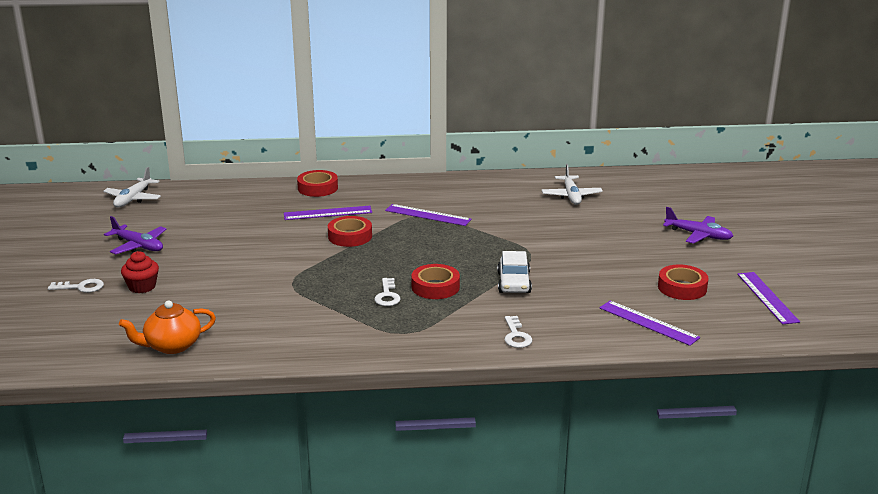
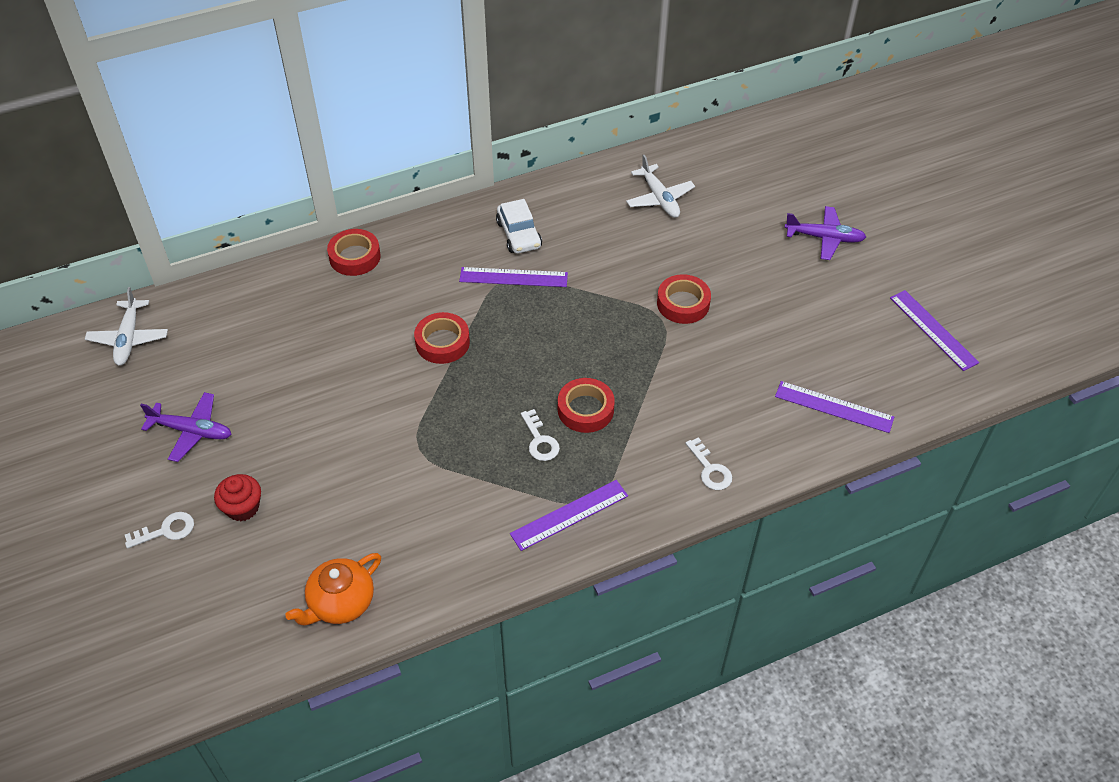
camera: 20 degrees left, 25 degrees up
(328, 213) = (393, 304): purple ruler -> purple ruler (569, 514)
(514, 283) = (667, 378): white car -> white car (519, 234)
(682, 287) = (844, 337): red tape -> red tape (683, 303)

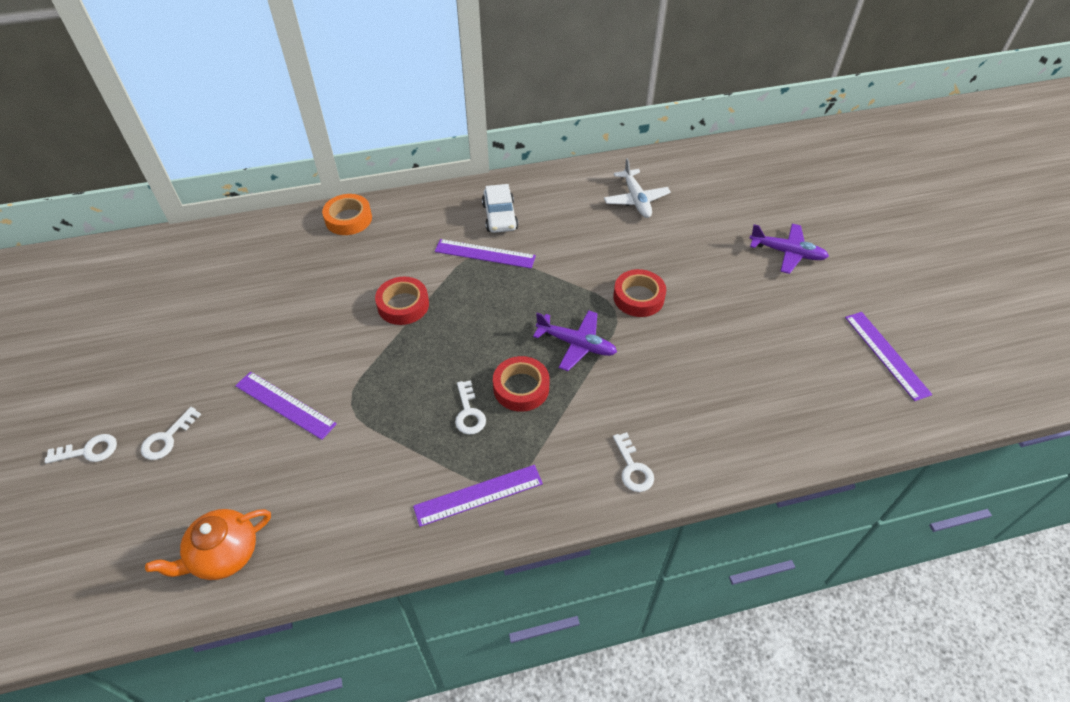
camera: 10 degrees right, 0 degrees up
(128, 338) = (129, 266): white plane -> none
(192, 431) = (149, 357): purple plane -> purple plane (576, 344)
(242, 507) = (167, 438): red cupcake -> white key
(355, 257) = (348, 219): red tape -> orange tape
(834, 407) = (772, 420): purple ruler -> purple ruler (285, 405)

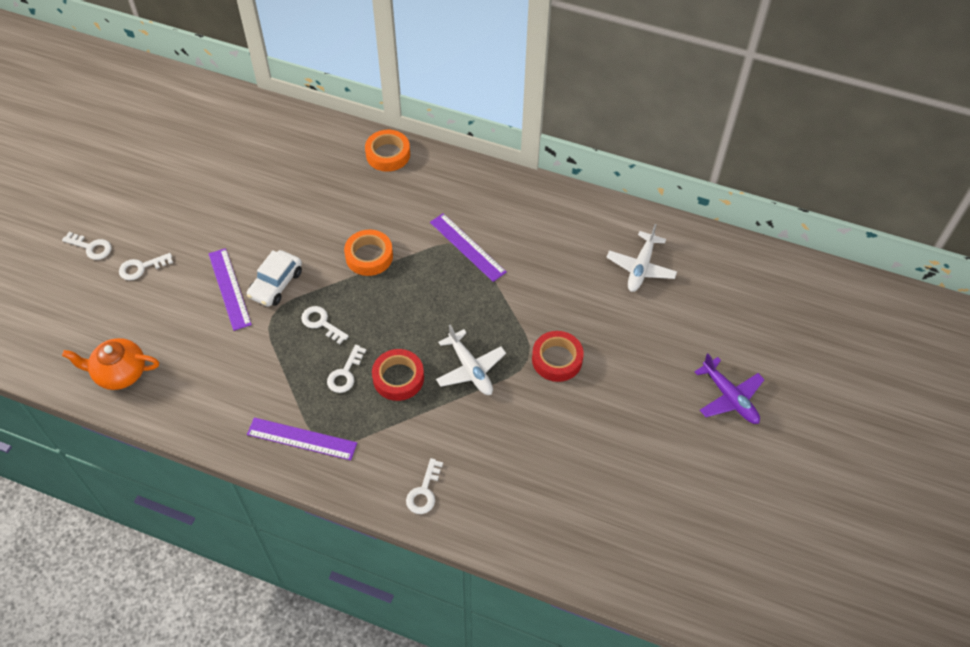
camera: 35 degrees right, 5 degrees up
(403, 305) = (369, 256): red tape -> orange tape
(407, 383) = (321, 323): none -> white key
(500, 216) = (508, 219): white car -> white car (276, 284)
(576, 344) = (470, 369): purple plane -> white plane
(886, 354) = (722, 540): purple ruler -> none

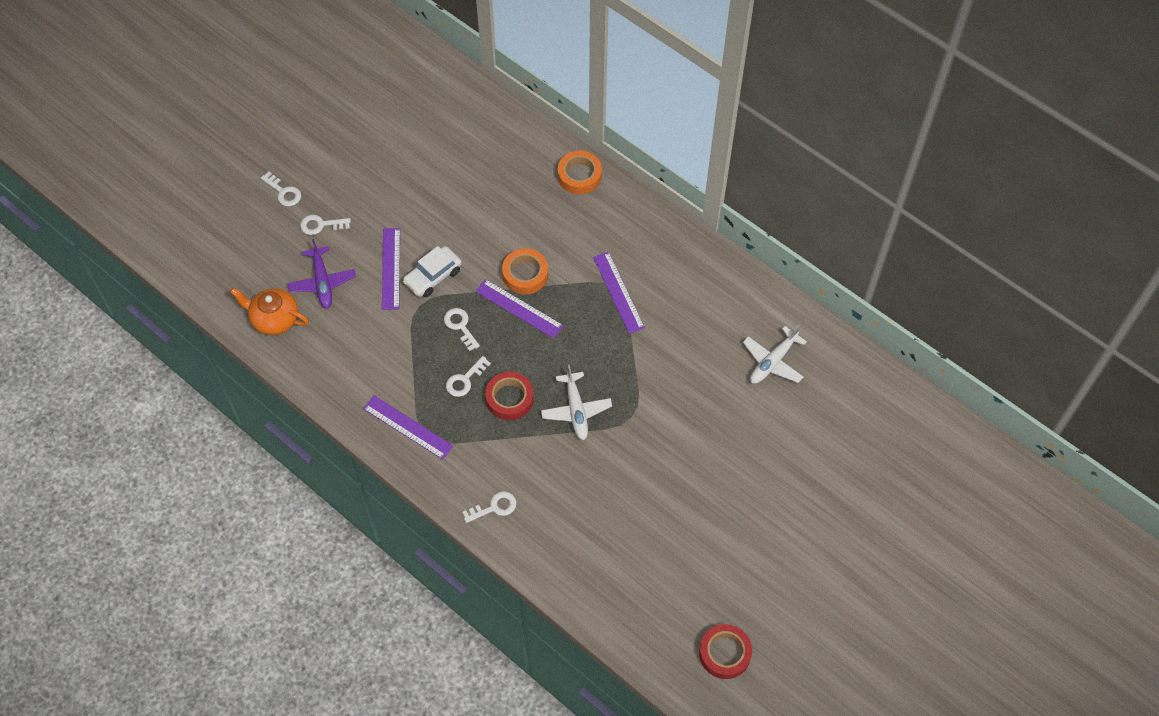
camera: 20 degrees right, 5 degrees up
(375, 289) = (519, 308): none -> purple ruler
(424, 492) = (494, 507): white key -> white key turned 150 degrees counterclockwise
(557, 359) = (657, 426): red tape -> red tape (725, 653)
(729, 397) = (800, 511): purple plane -> purple plane (322, 282)

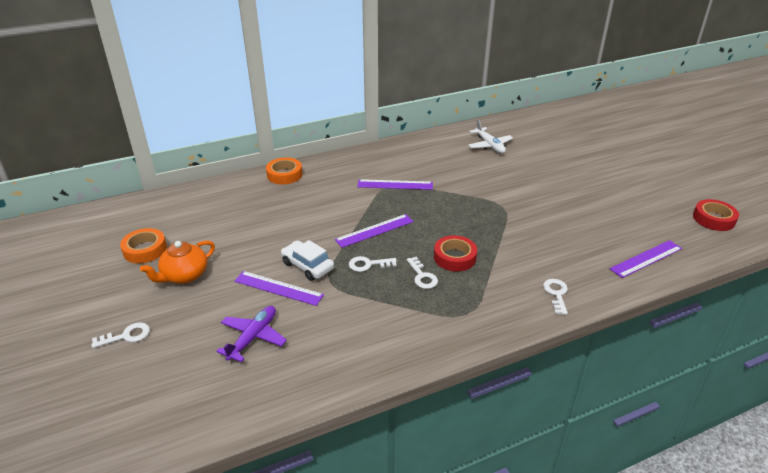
camera: 65 degrees left, 25 degrees down
(274, 319) = (264, 387): orange teapot -> orange teapot (184, 276)
(321, 225) = (190, 320): white key -> none
(322, 282) = (253, 337): purple plane -> purple plane turned 75 degrees counterclockwise
(408, 427) = (450, 324): purple ruler -> purple ruler (646, 258)
(433, 276) = (307, 266): white car -> white car turned 150 degrees clockwise
(525, 274) = (346, 219): orange tape -> orange tape (145, 250)
(576, 410) = (484, 228): white plane -> none

